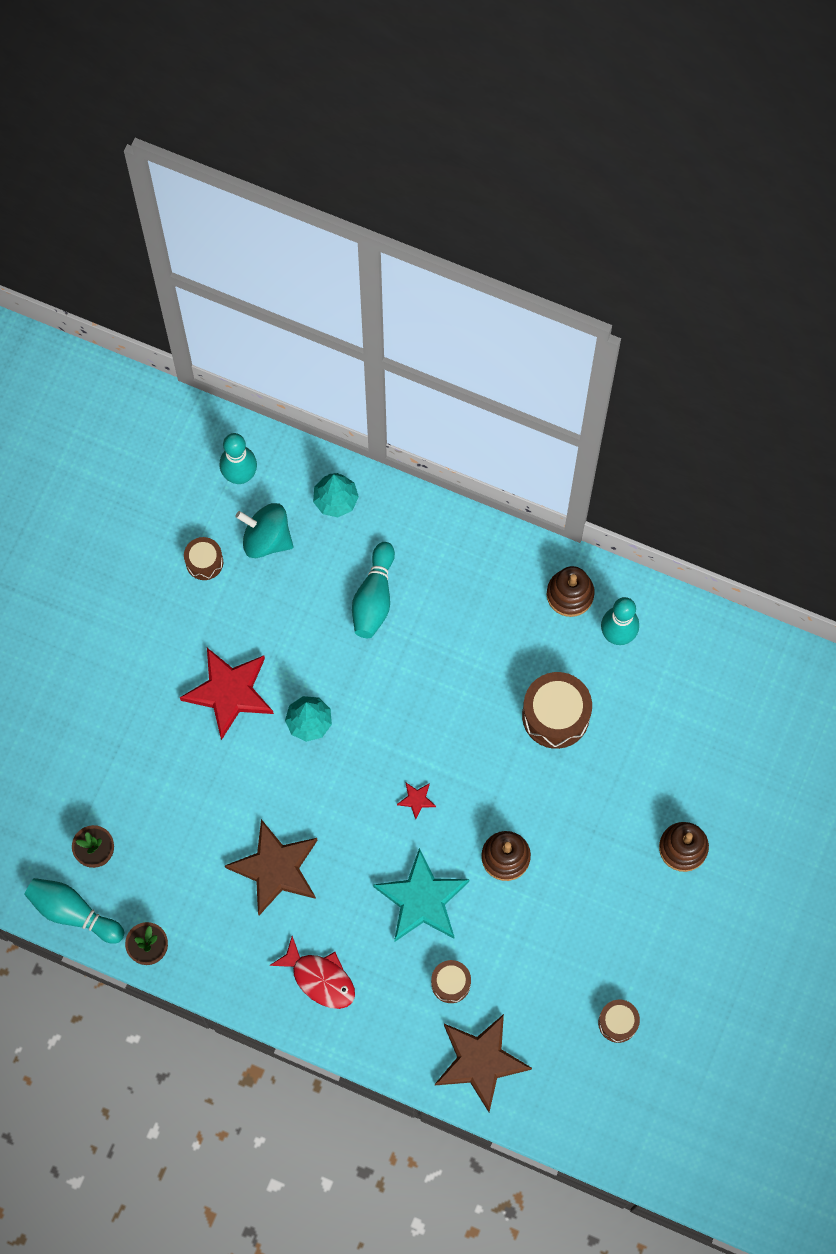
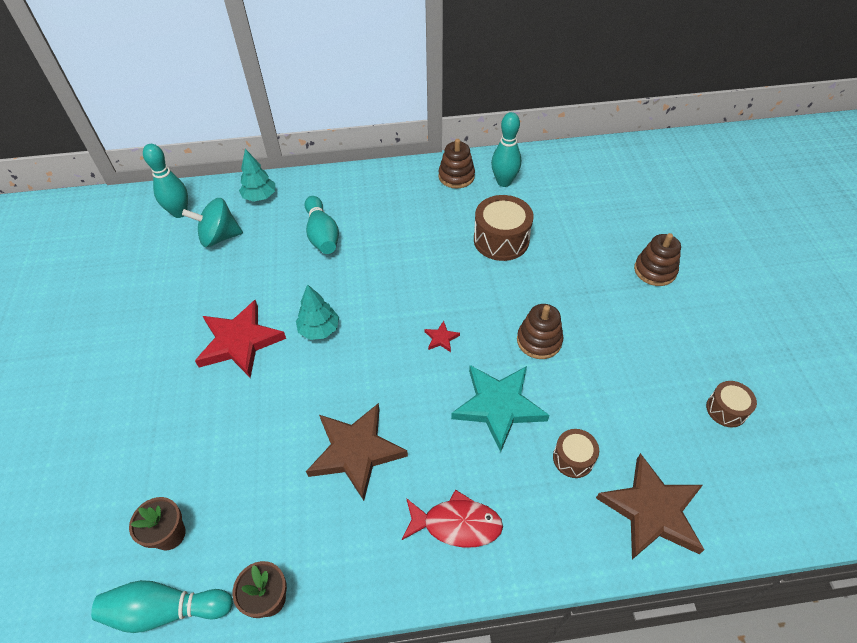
camera: 30 degrees left, 20 degrees down
(204, 562) = (175, 270): brown drum -> none

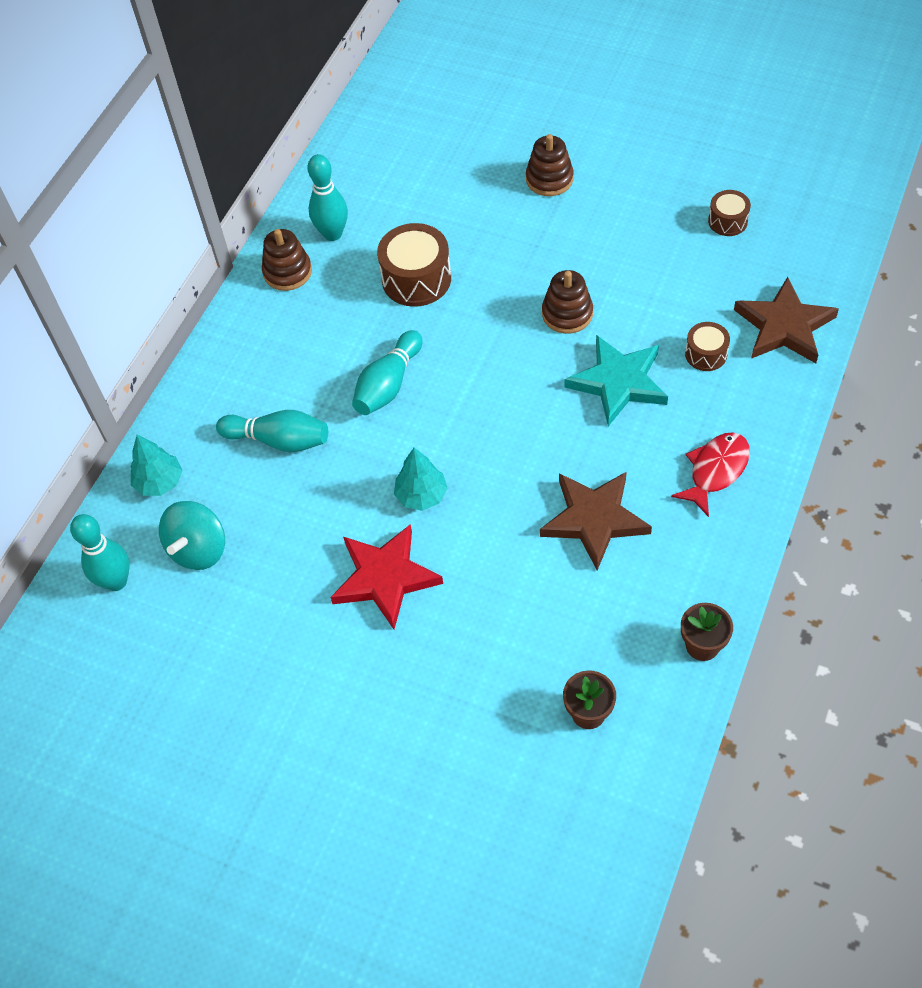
camera: 55 degrees left, 5 degrees up
(165, 610) = (666, 736): turquoise bowling pin -> turquoise bowling pin (388, 384)
(441, 338) = (509, 392): red star -> none

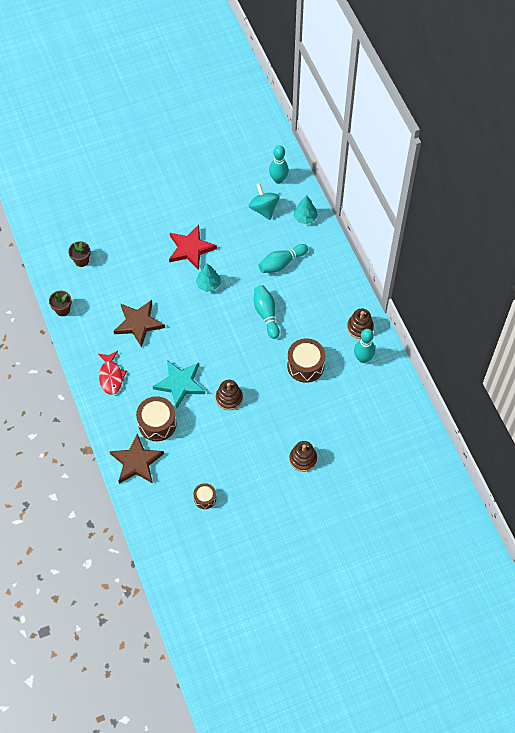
camera: 130 degrees right, 5 degrees up
(706, 354) = (157, 423): brown drum -> brown drum, size x1.77

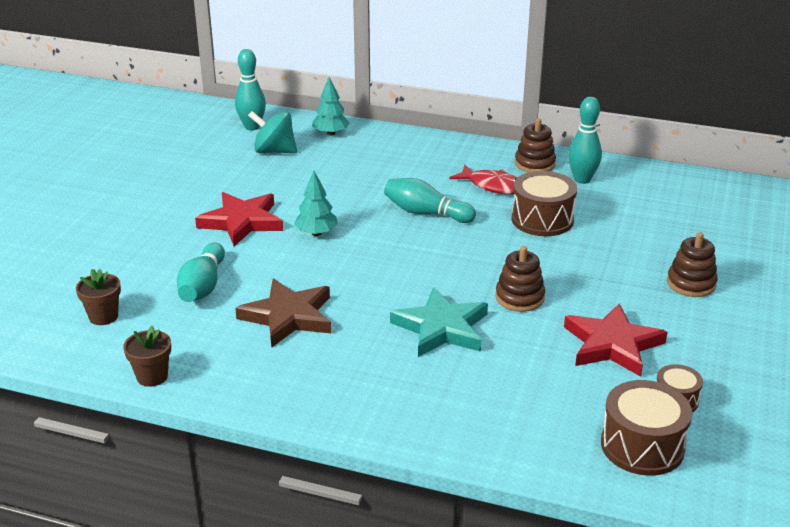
camera: 50 degrees left, 30 degrees down
(111, 376) = (340, 386): red fish -> red fish (492, 186)
(136, 462) = (532, 438): brown star -> none
(157, 423) = (484, 382): brown drum -> brown drum (642, 446)
(224, 454) = (612, 344): none -> red star
(281, 263) = (368, 172): turquoise bowling pin -> turquoise bowling pin (203, 286)

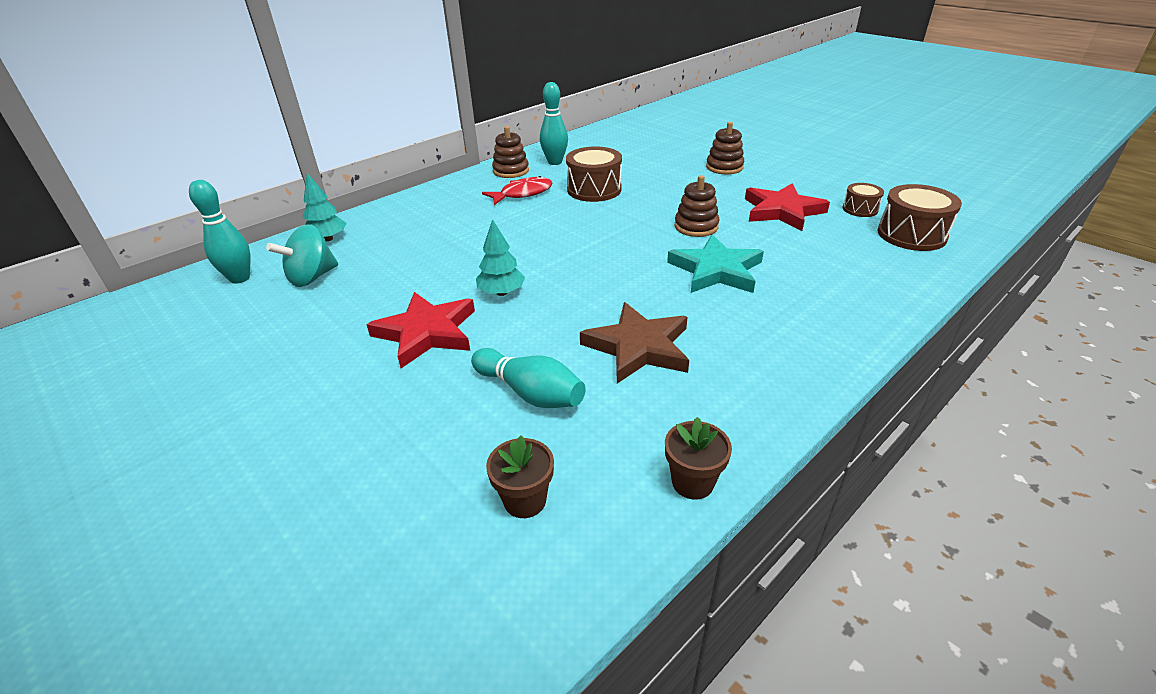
camera: 60 degrees left, 5 degrees up
(426, 213) = (530, 231): turquoise bowling pin -> none

